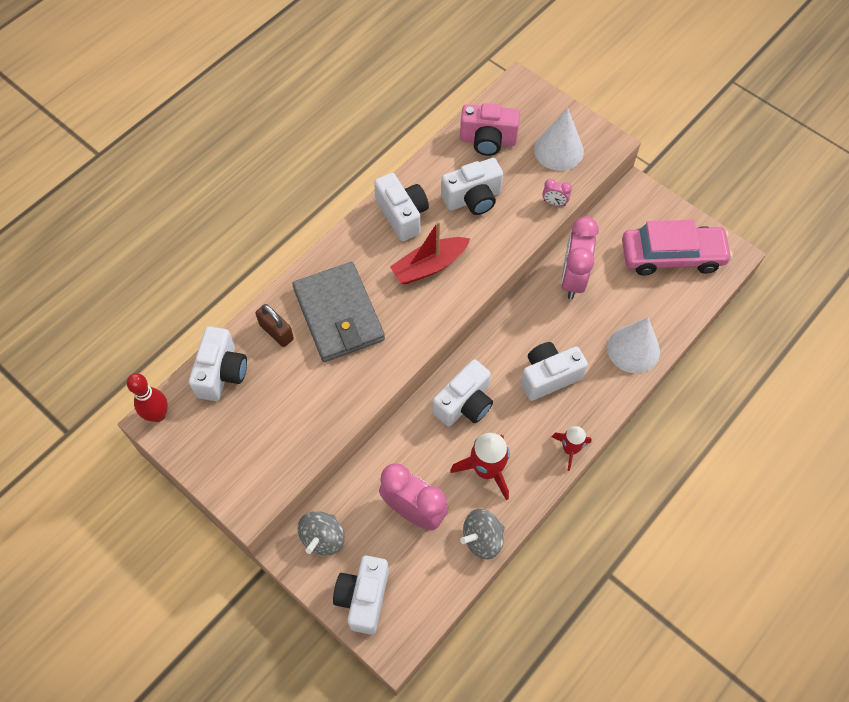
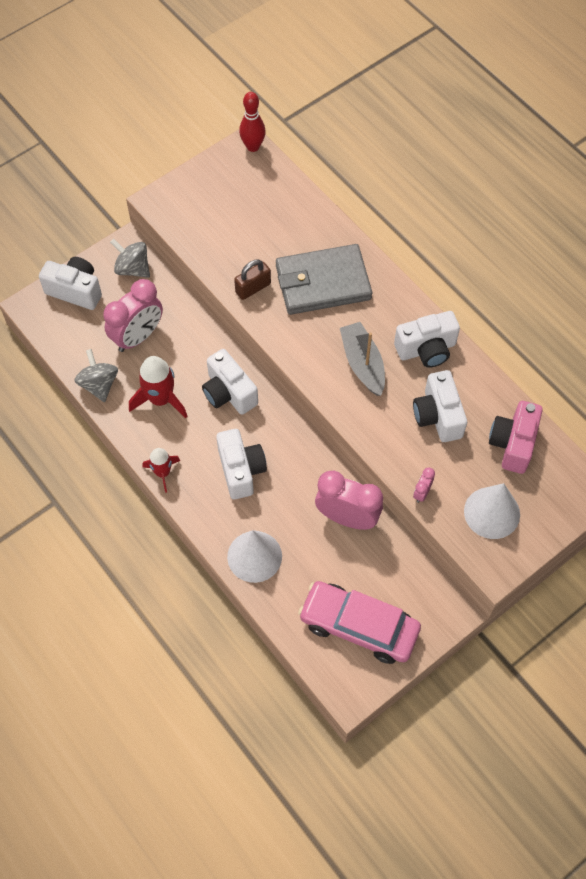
camera: 100 degrees right, 0 degrees up
(222, 373) = (282, 191): white camera -> none
(276, 332) = (314, 234): brown padlock -> brown padlock (253, 288)
(429, 266) = (362, 363): red boat -> grey boat
(672, 256) = (359, 626): pink car -> pink car turned 105 degrees clockwise

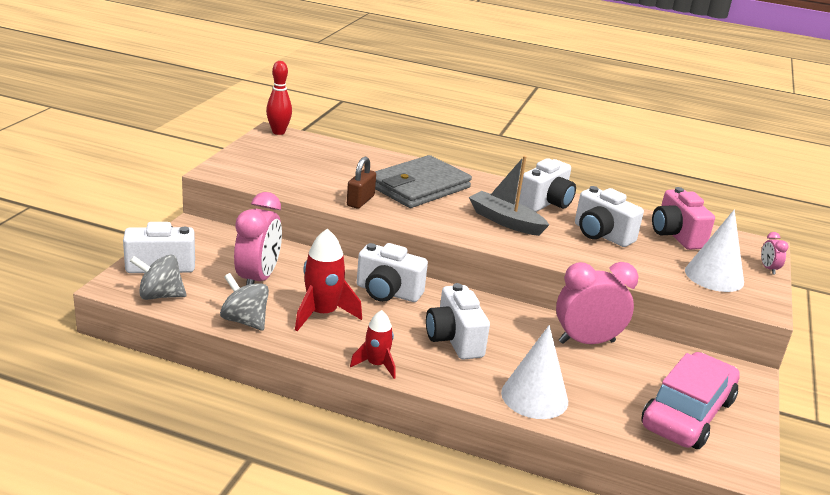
camera: 35 degrees left, 35 degrees down
(132, 268) = (212, 238): grey spinning top -> grey spinning top (160, 295)
(241, 470) = (454, 340): white camera -> white camera turned 150 degrees counterclockwise
(359, 626) = (687, 413): pink car -> pink car turned 135 degrees clockwise
(422, 493) = (647, 280): pink clock -> pink clock (768, 269)

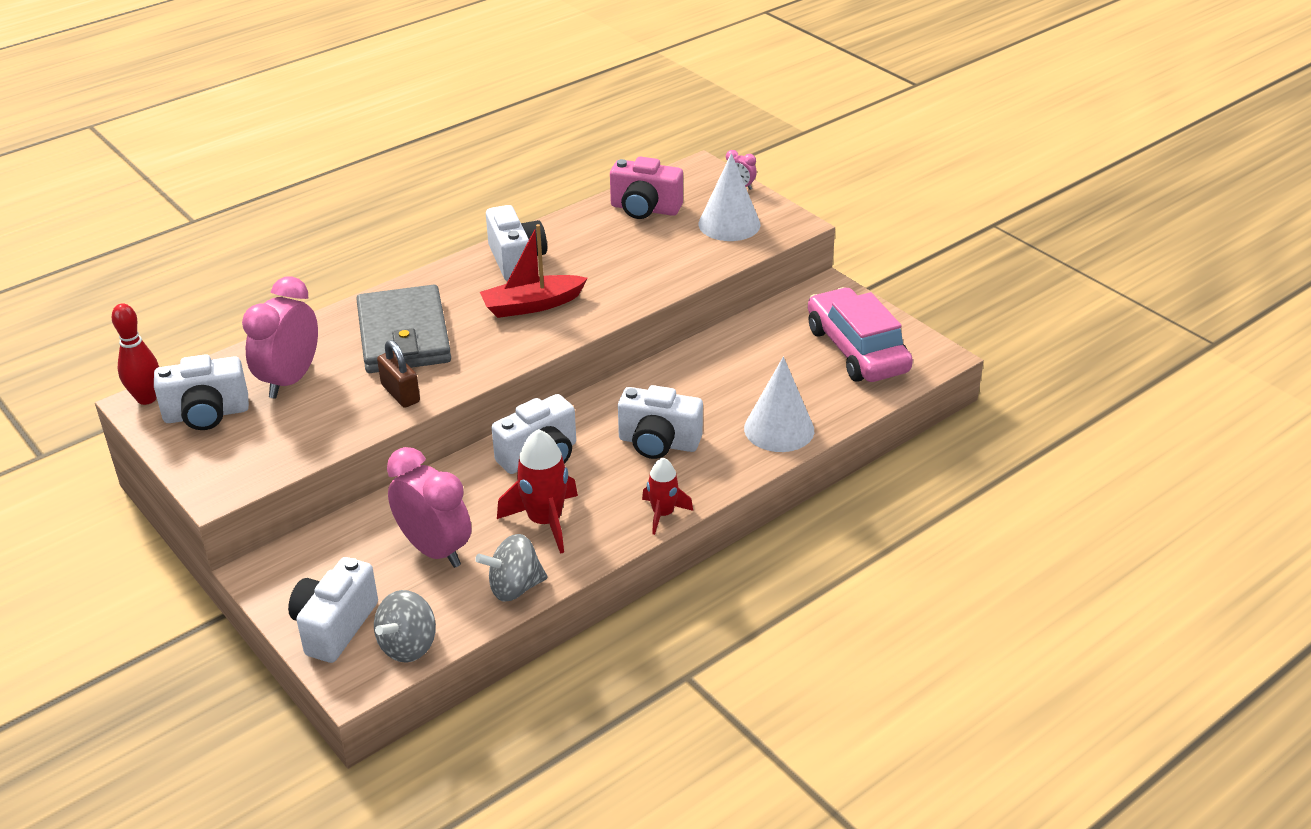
camera: 55 degrees left, 10 degrees up
(505, 221) = (532, 305): grey boat -> red boat
(586, 342) = (721, 358): pink clock -> pink clock (290, 380)
(601, 235) = (608, 254): white camera -> white camera (206, 414)

